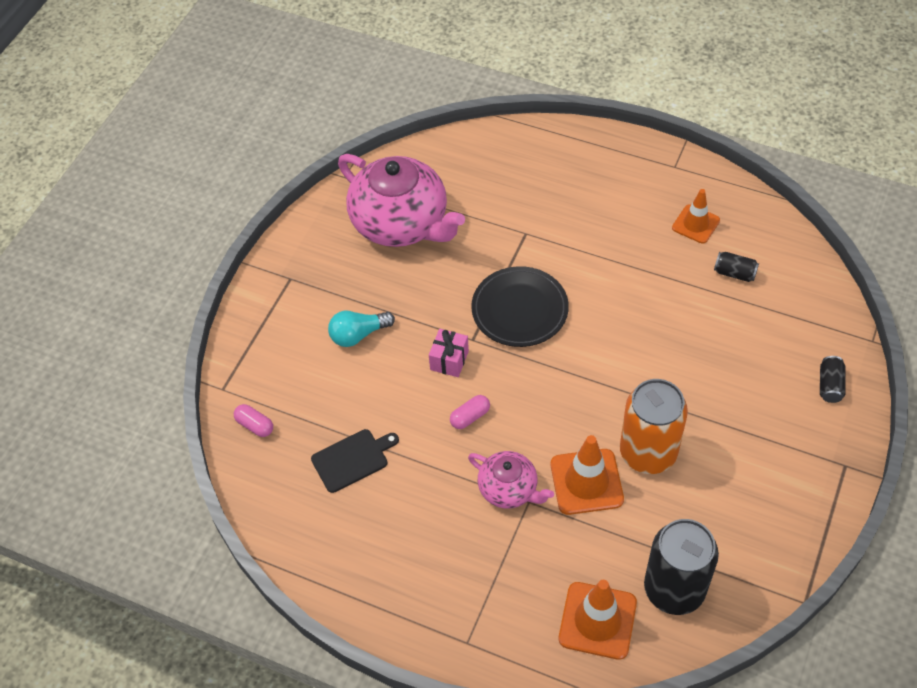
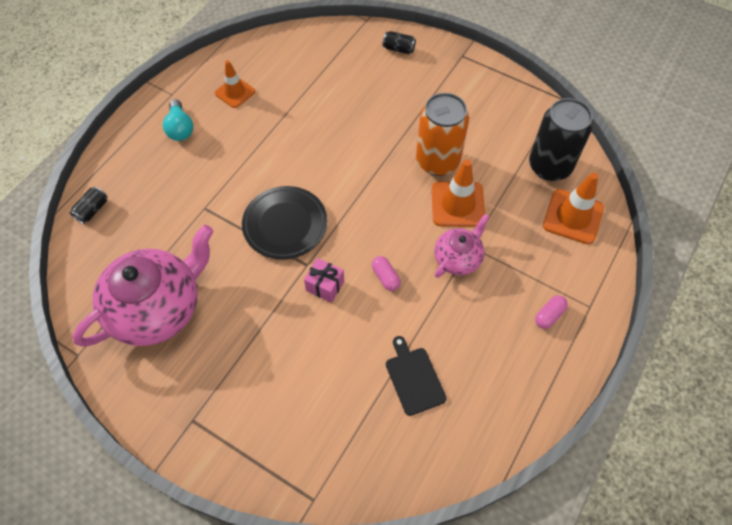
camera: 85 degrees left, 5 degrees up
(255, 425) = (363, 468): pink capsule -> pink capsule (549, 315)
(358, 334) = (279, 360): turquoise light bulb -> turquoise light bulb (180, 128)
(734, 273) = (289, 79): black can -> black can (92, 210)

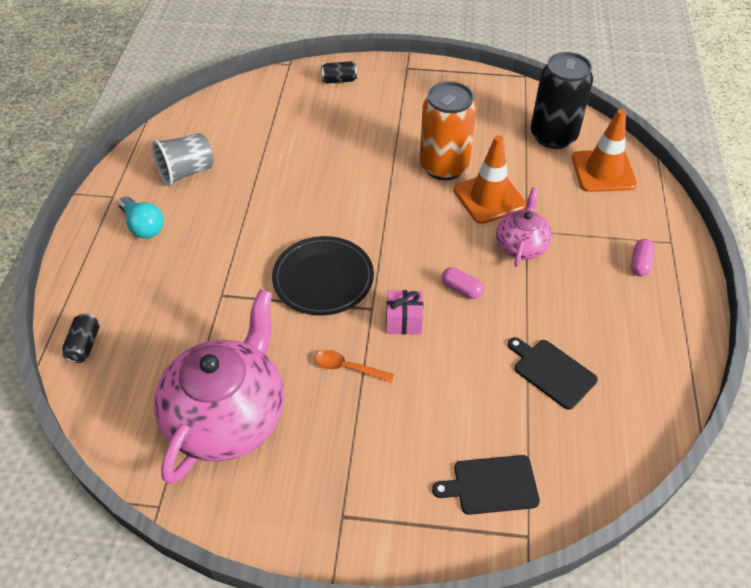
camera: 25 degrees left, 10 degrees down
(235, 92) = (186, 172): orange traffic cone -> grey cup
(261, 306) = (348, 368): none -> orange spoon
(311, 448) = (491, 485): none -> black cutting board

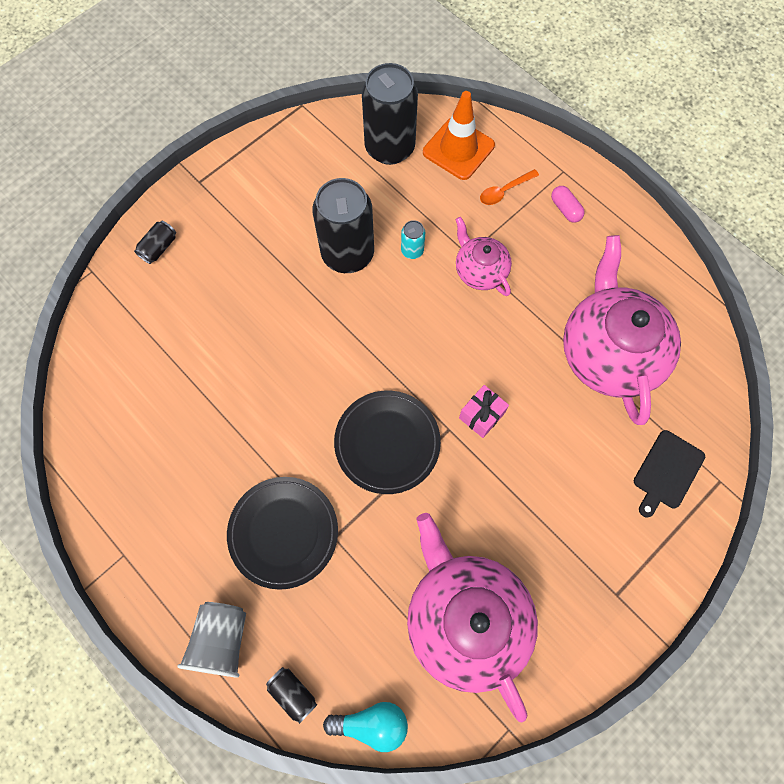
camera: 50 degrees left, 20 degrees up
(143, 226) = (191, 551): turquoise light bulb -> turquoise light bulb (371, 723)
(186, 172) = (154, 466): grey cup -> grey cup (222, 640)
(199, 265) = (283, 532): none -> black plate
(348, 368) = (492, 492): orange spoon -> orange spoon (504, 191)
(444, 166) = (347, 254): orange can -> black can
(461, 289) = (486, 349): pink capsule -> none
(489, 198) = (412, 250): orange traffic cone -> turquoise can
(552, 372) = (609, 352): black cutting board -> pink teapot

